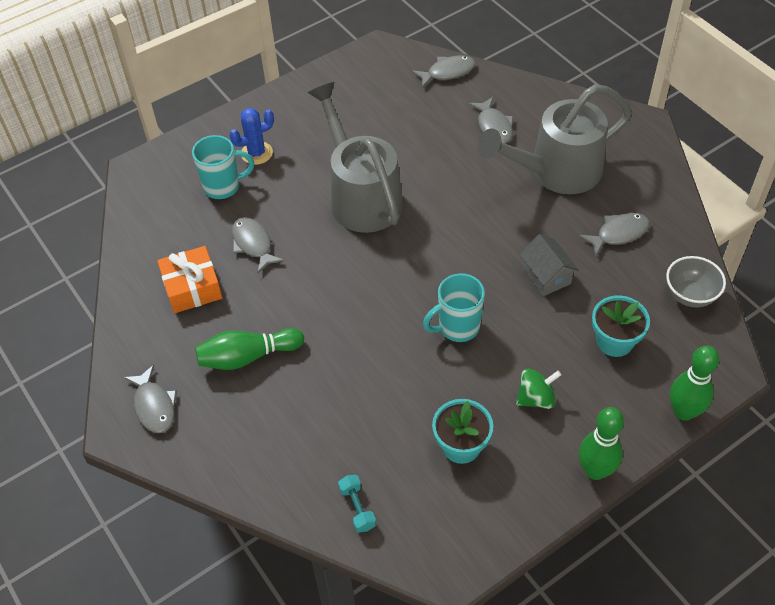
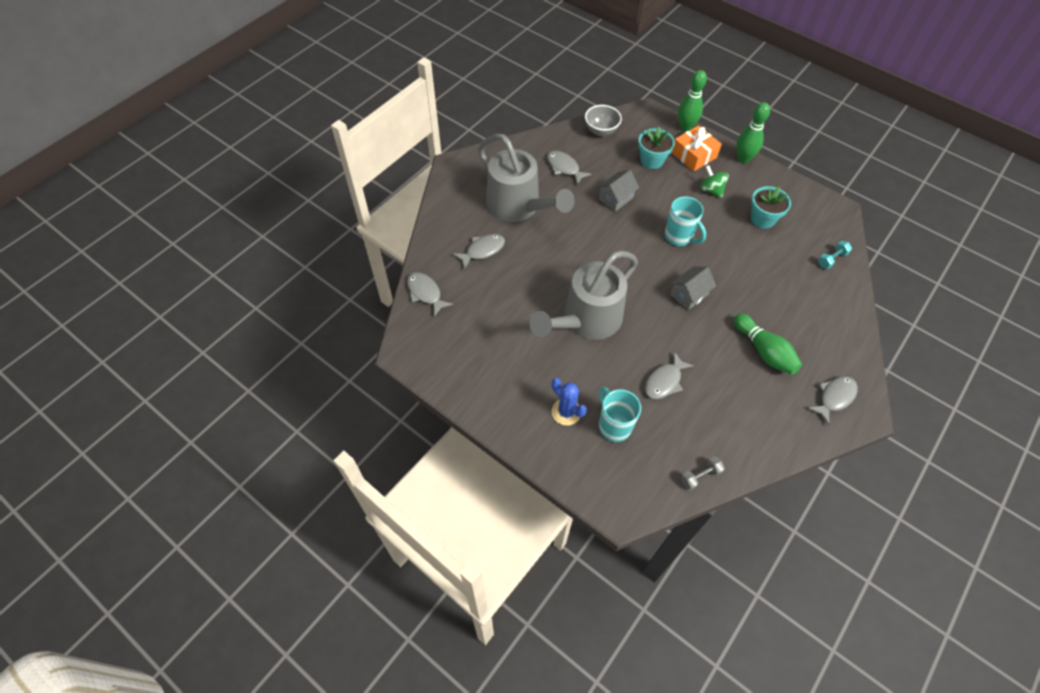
camera: 110 degrees left, 5 degrees up
(134, 240) = (700, 476): none -> grey dumbbell
(192, 287) = (725, 411): orange gift -> orange gift (693, 155)
(360, 306) = (689, 295): none -> grey house

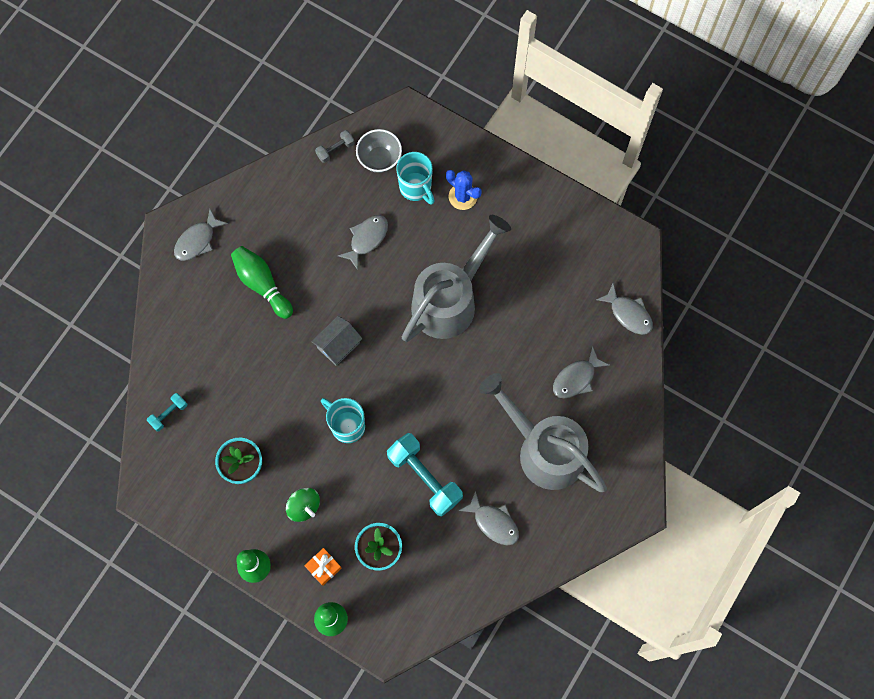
camera: 175 degrees right, 15 degrees up
(601, 131) = (449, 598): grey bowl -> grey bowl (379, 159)
(616, 198) = (424, 477): grey house -> turquoise dumbbell
(693, 155) = (323, 567): orange gift -> orange gift, size x0.59

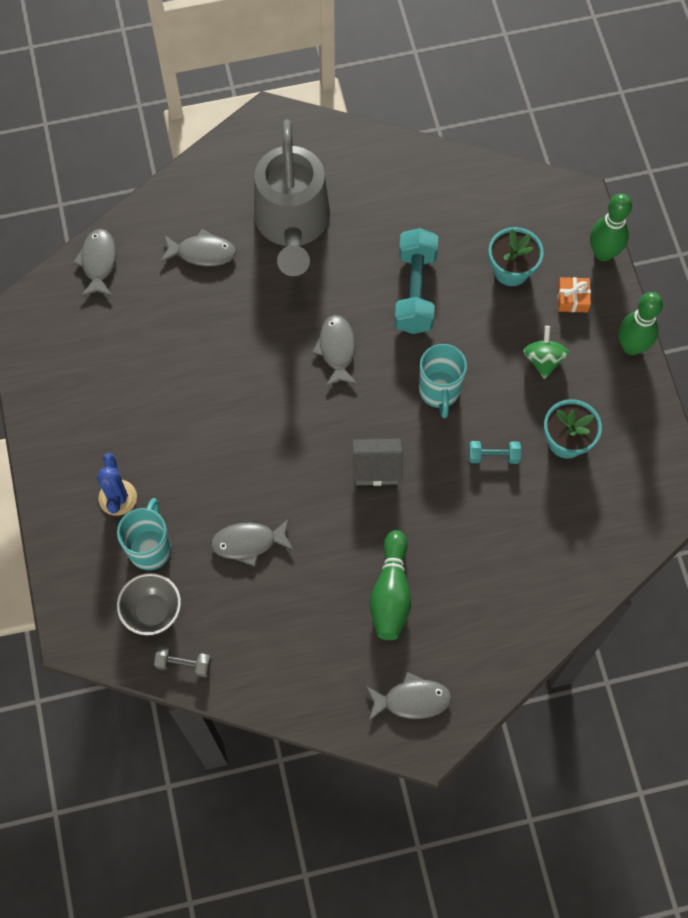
camera: 135 degrees left, 5 degrees down
(168, 414) = (594, 550): turquoise dumbbell -> turquoise dumbbell (493, 456)
(451, 299) = (233, 415): grey watering can -> none
(493, 522) = (394, 209): grey fish -> grey fish (337, 349)

